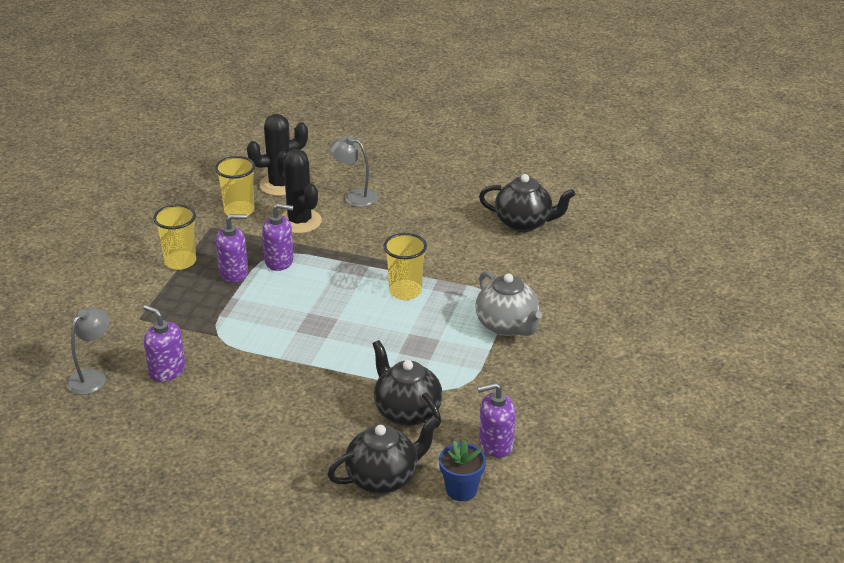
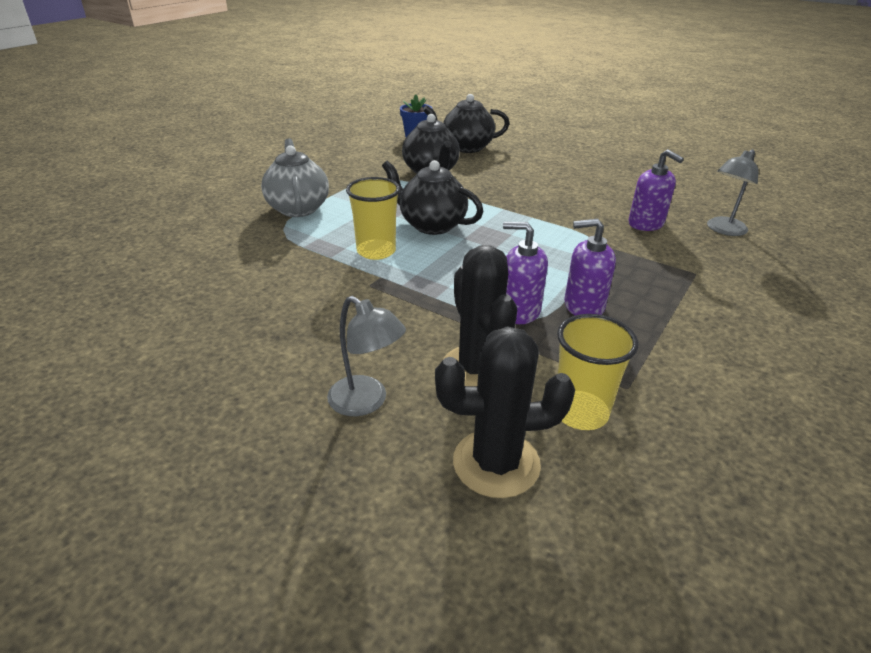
camera: 165 degrees left, 0 degrees up
(180, 261) = (664, 335): yellow cup -> none
(495, 444) = (376, 150): purple soap dispenser -> none
(524, 223) = (156, 304): black teapot -> black teapot (431, 225)

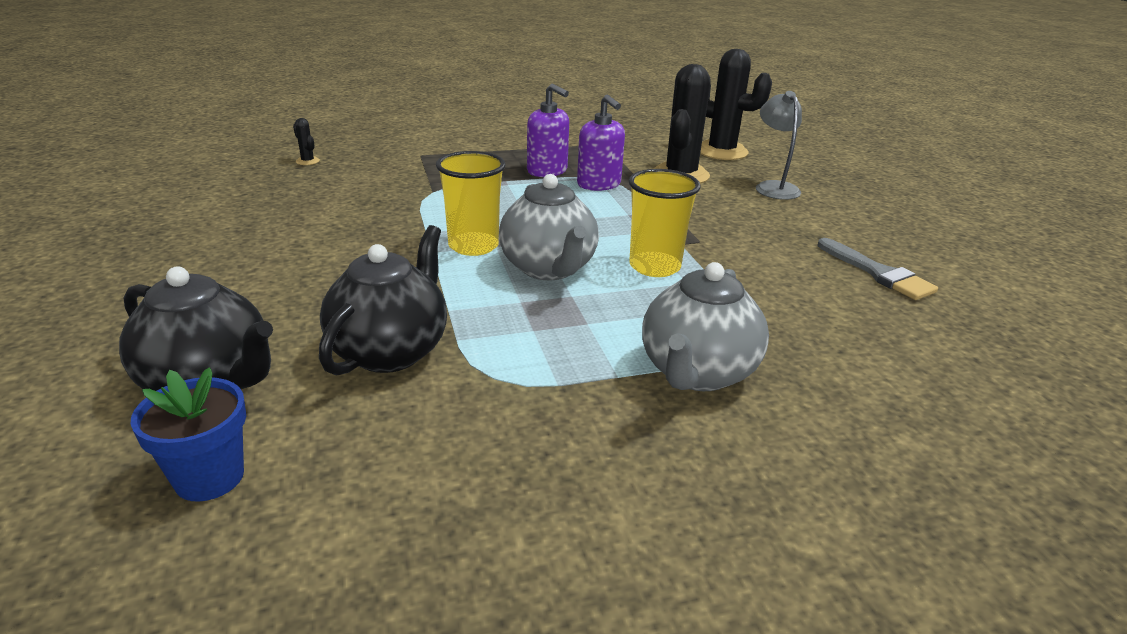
camera: 140 degrees left, 5 degrees down
(214, 314) = (878, 273): none -> grey brush
(431, 225) = (549, 269): black teapot -> grey teapot
(580, 412) = (648, 147): yellow cup -> yellow cup (473, 246)
(646, 224) = (347, 186): purple soap dispenser -> none
(723, 230) = (307, 161): grey lamp -> black cactus

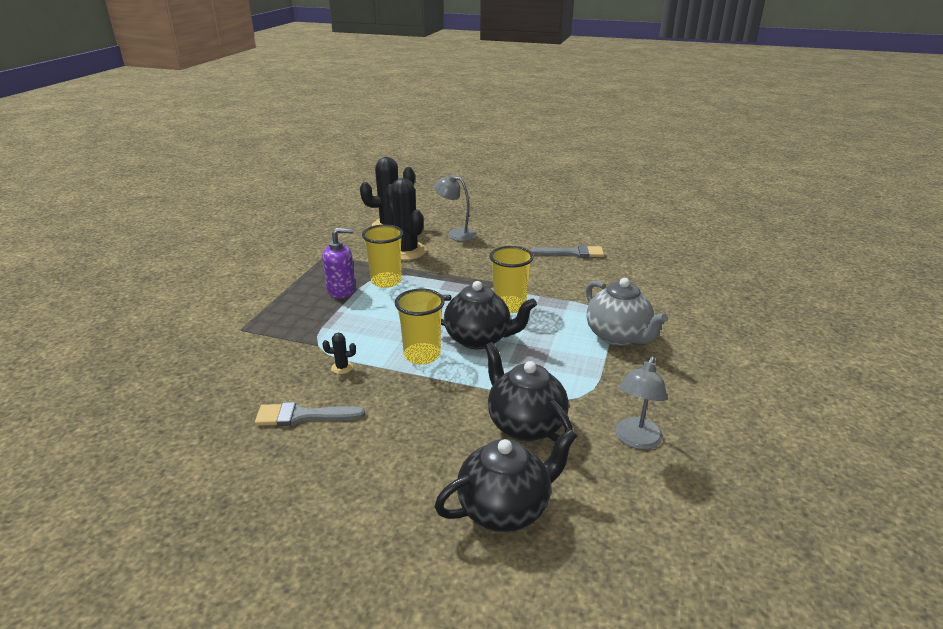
camera: 55 degrees left, 0 degrees up
(209, 477) = (607, 525): blue flower pot -> none
(306, 222) = (303, 416): none -> grey brush
(307, 161) = (173, 386): black cactus -> black cactus (342, 367)
(428, 458) = (636, 440): none -> grey lamp
(549, 269) = (479, 339): grey teapot -> black teapot
(599, 184) = (386, 281): purple soap dispenser -> yellow cup

